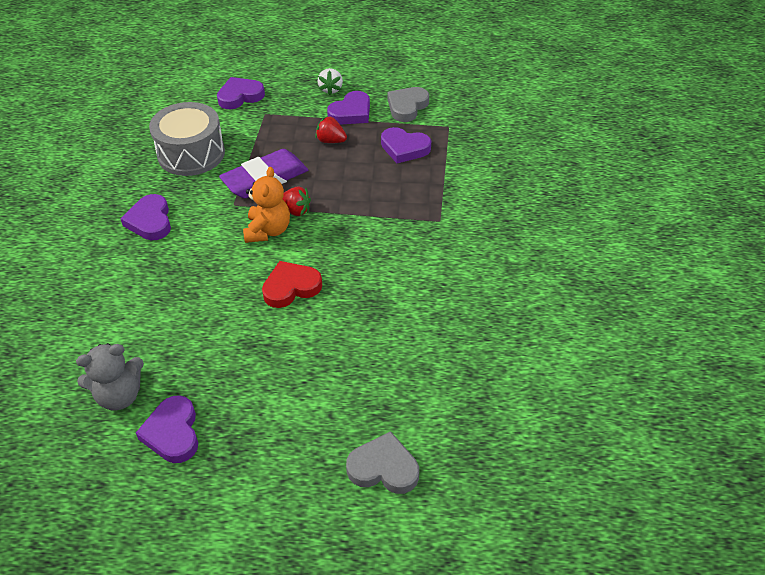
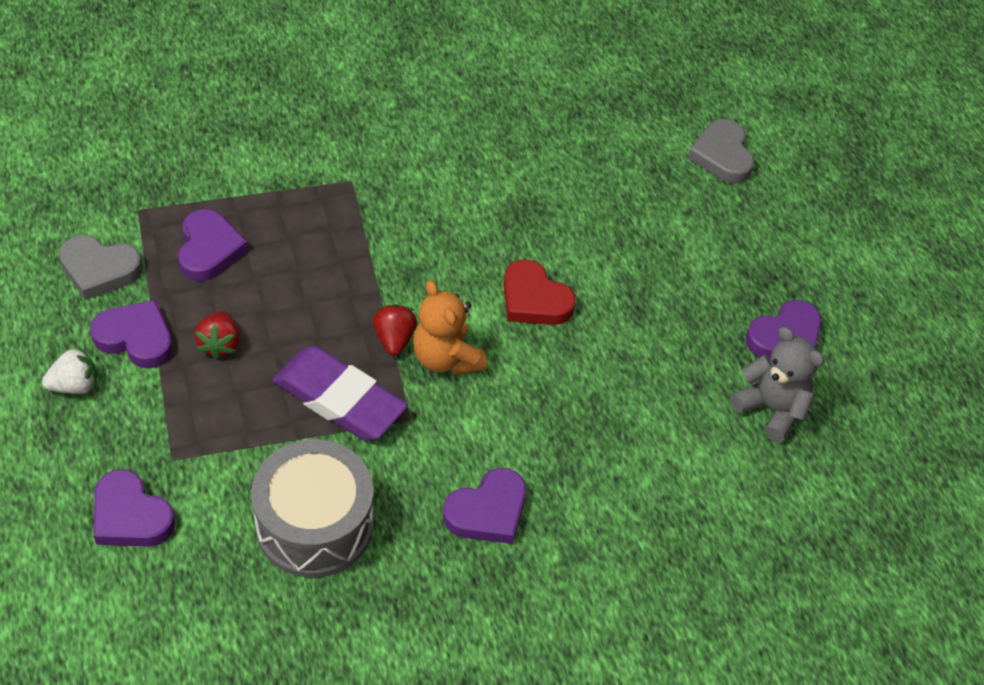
camera: 115 degrees left, 5 degrees up
(268, 231) = (446, 358): orange teddy bear -> orange teddy bear turned 105 degrees counterclockwise

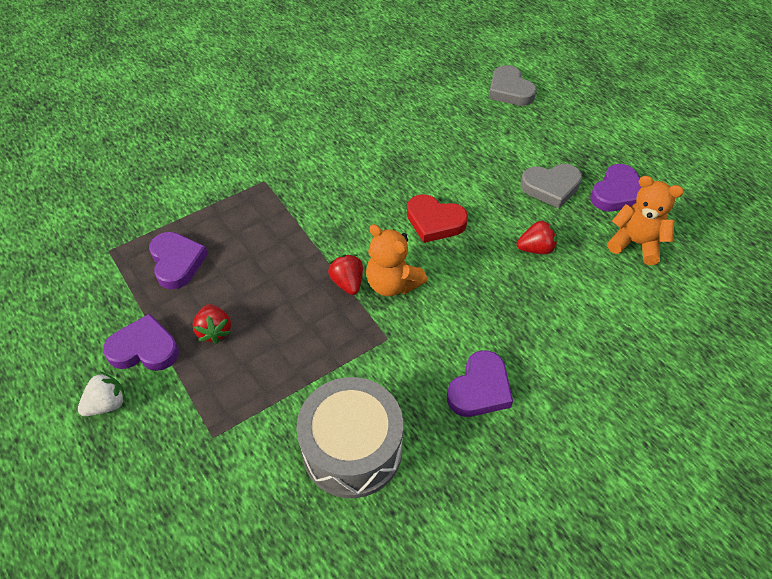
camera: 15 degrees left, 0 degrees up
(99, 269) = (94, 305): grey heart -> grey heart (551, 187)
(130, 516) = (196, 498): purple heart -> none
(339, 399) = (327, 341): purple eraser -> none
(642, 373) = (536, 248): none -> red strawberry
(771, 409) = (636, 243): grey teddy bear -> orange teddy bear

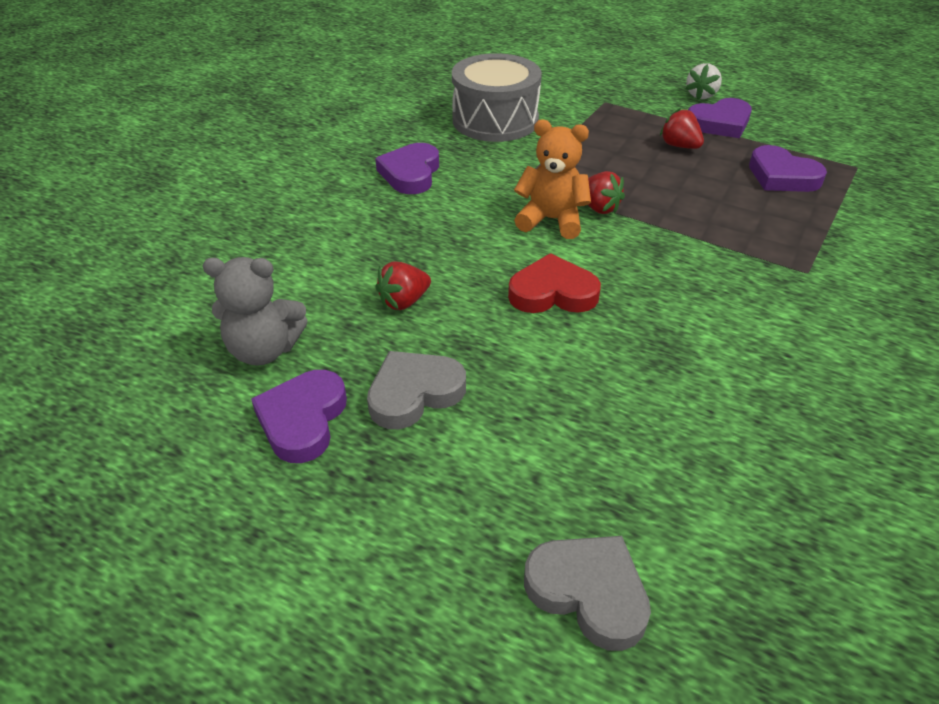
camera: 155 degrees right, 10 degrees down
(636, 243) = (264, 350): orange teddy bear -> grey teddy bear

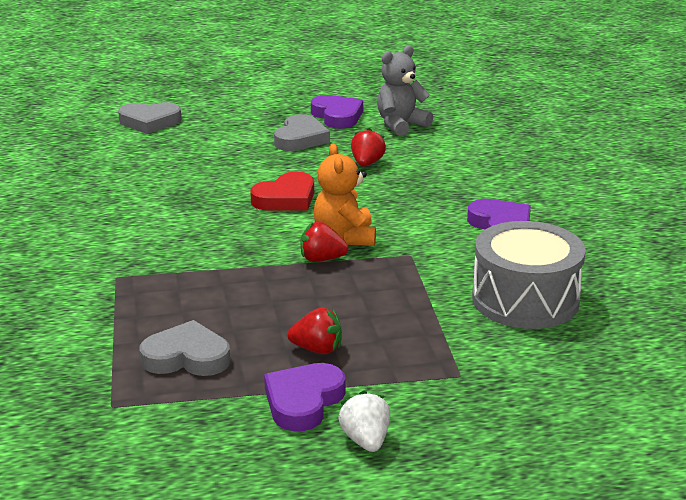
camera: 140 degrees right, 15 degrees down
(551, 220) = (345, 237): orange teddy bear -> orange teddy bear turned 105 degrees clockwise
(782, 176) = (187, 357): purple heart -> grey heart

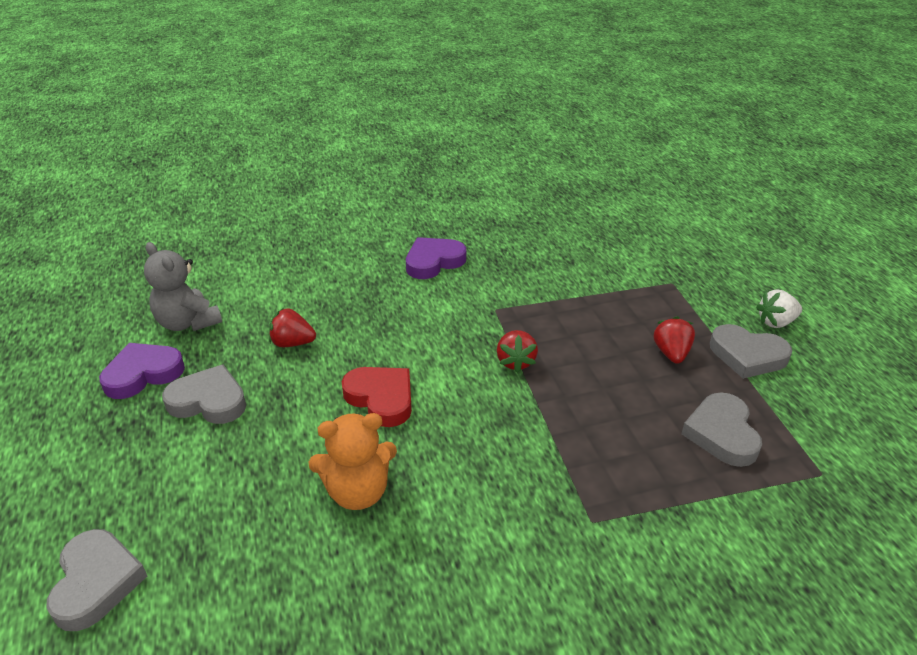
camera: 95 degrees left, 10 degrees up
(303, 401) = (747, 355): purple heart -> grey heart
(345, 237) = (467, 349): orange teddy bear -> orange teddy bear (358, 492)
(525, 300) = (556, 253): grey drum -> none

